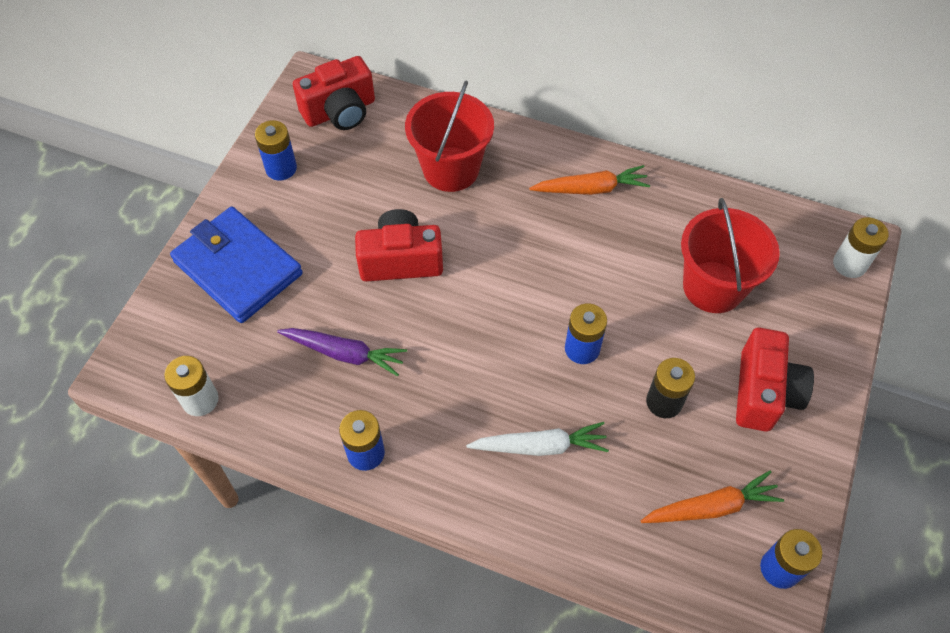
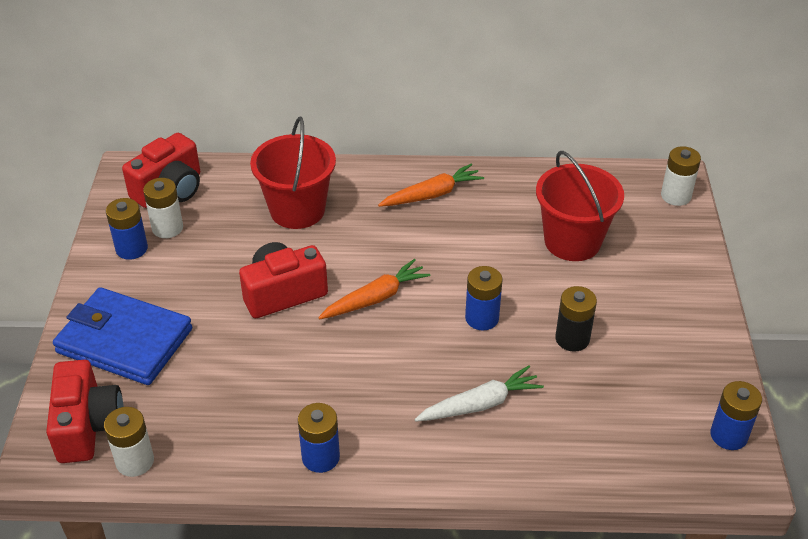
camera: 20 degrees left, 15 degrees down
(322, 154) = (167, 228): none -> white battery
(344, 353) = (263, 382): purple carrot -> none
(711, 507) = (650, 407): orange carrot -> orange carrot (375, 298)
(764, 392) = (652, 308): red camera -> red camera (88, 426)

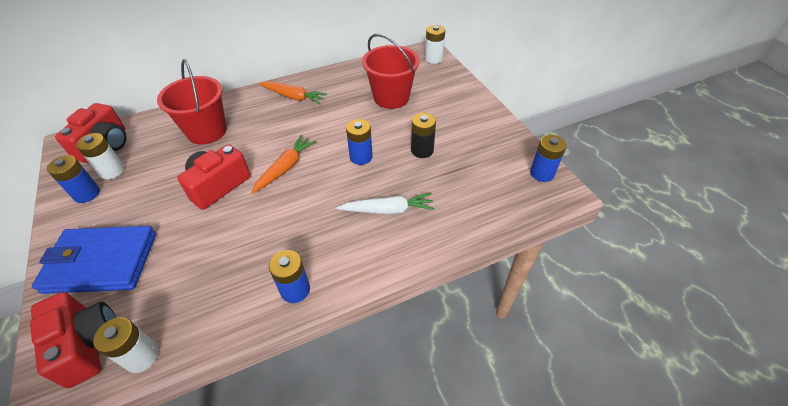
camera: 25 degrees left, 5 degrees up
(432, 194) = (293, 97): orange carrot -> orange carrot turned 75 degrees clockwise
(480, 404) = (388, 210): white carrot -> white carrot turned 45 degrees clockwise

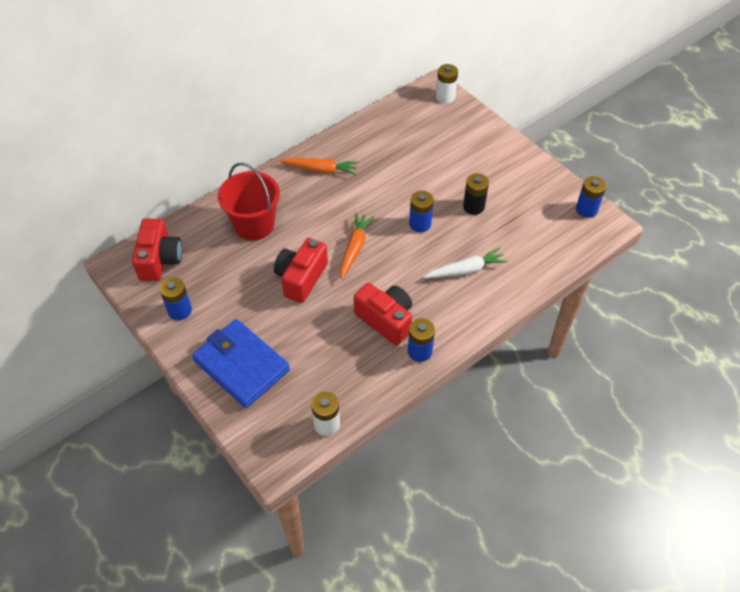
camera: 15 degrees left, 5 degrees up
(88, 343) = (278, 425): red camera -> red camera (386, 320)
(101, 262) = (241, 365): blue wallet -> blue wallet turned 60 degrees clockwise
(112, 171) = (187, 284): white battery -> none
(391, 97) = (421, 153): red bucket -> none

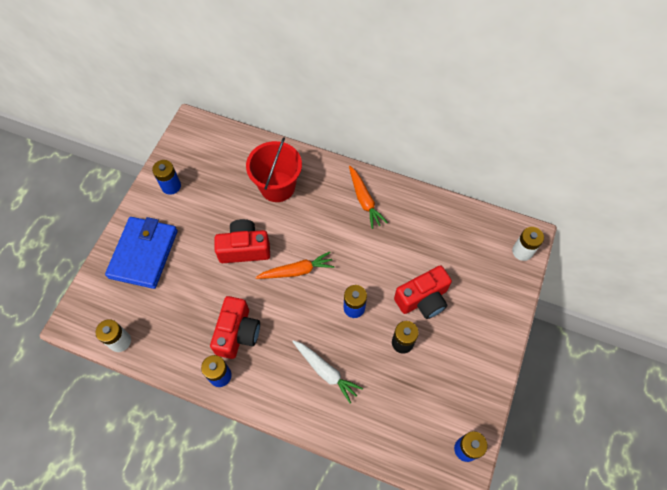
camera: 60 degrees right, 10 degrees up
(160, 260) = (209, 146): red camera -> red camera (423, 299)

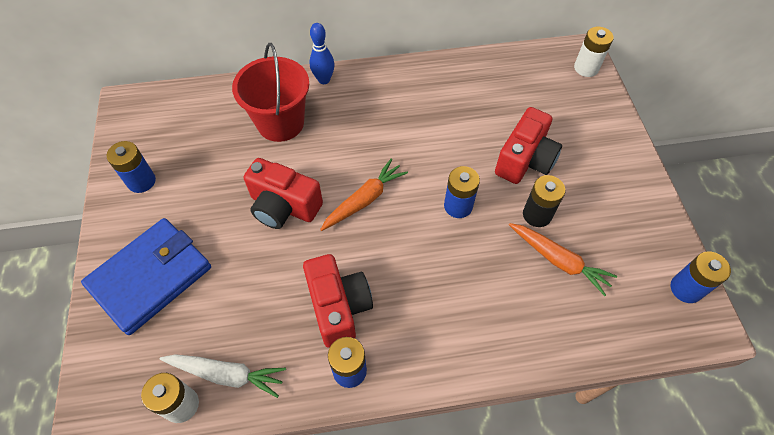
camera: 30 degrees left, 5 degrees down
(143, 254) = (150, 277): blue wallet -> blue wallet turned 60 degrees clockwise
(244, 248) = (284, 206): red camera -> red camera turned 120 degrees counterclockwise
(325, 167) = (324, 80): none -> blue bowling pin
(325, 371) = (475, 292): white carrot -> white carrot (226, 374)
(364, 200) = (391, 93): orange carrot -> orange carrot (558, 260)

